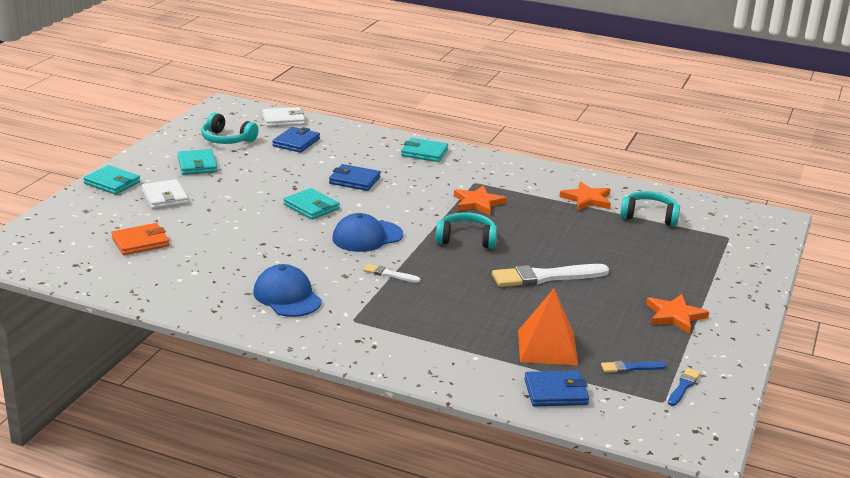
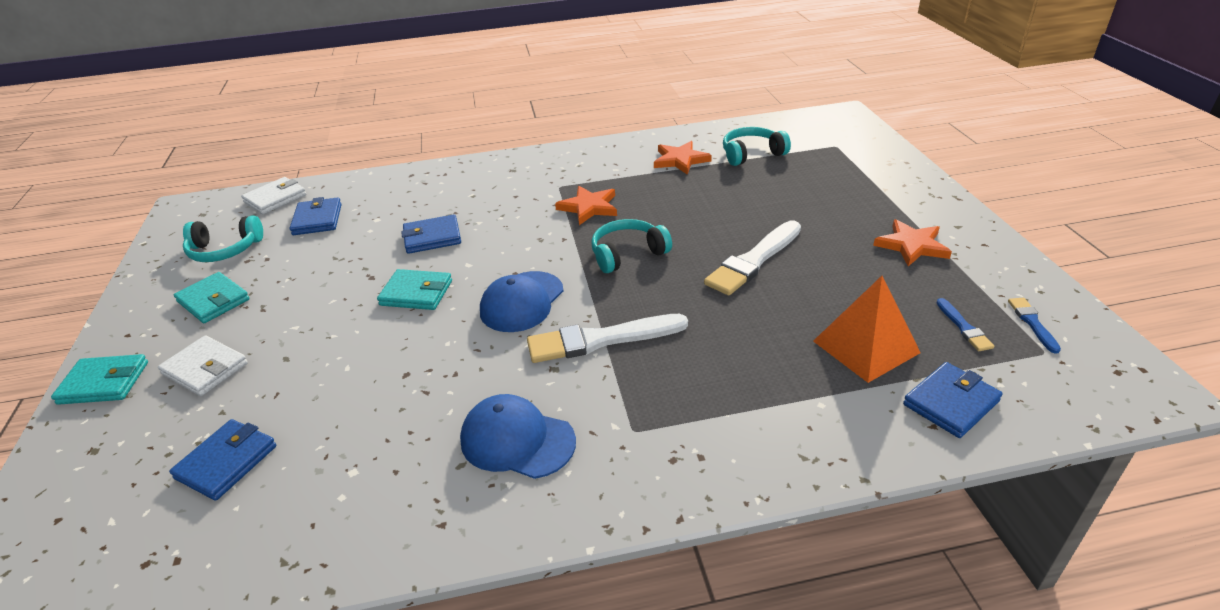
camera: 30 degrees left, 10 degrees up
(140, 242) = (226, 462): orange wallet -> blue wallet
(389, 274) = (600, 340): white brush -> white brush, size x2.05
(424, 153) = (472, 175): turquoise wallet -> none
(630, 368) = (964, 327): blue brush -> blue brush turned 60 degrees counterclockwise

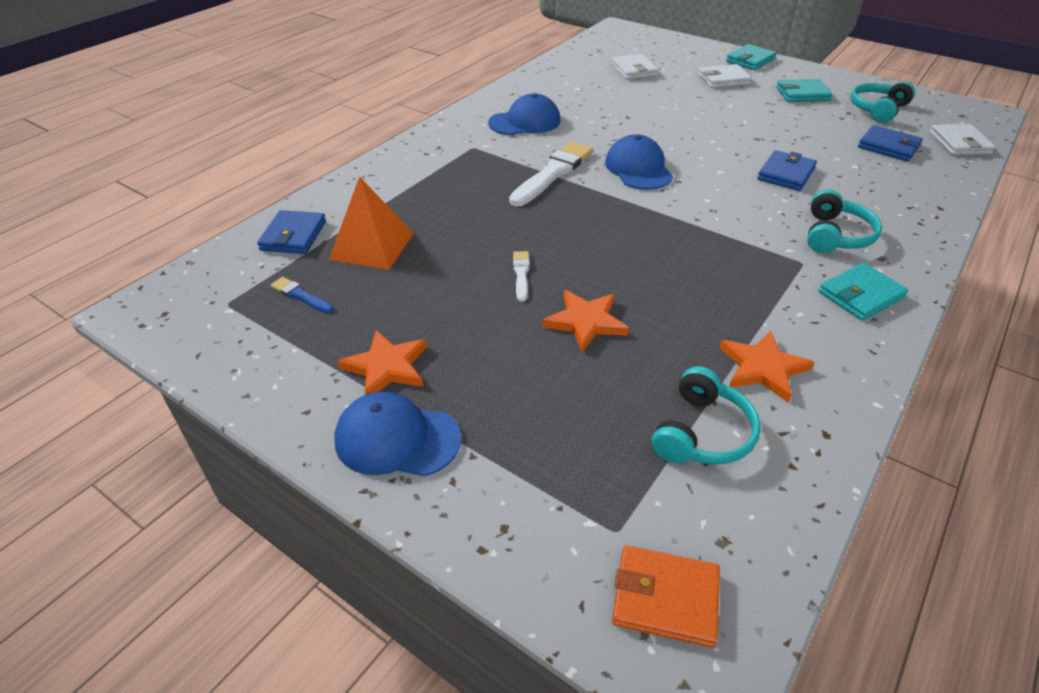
camera: 135 degrees right, 5 degrees up
(226, 462) = (634, 70): blue wallet -> white wallet
(416, 293) = (710, 144): turquoise wallet -> turquoise wallet (860, 295)
(589, 207) = (734, 255): orange star -> orange star (586, 322)
(627, 254) = (628, 231): turquoise headphones -> turquoise headphones (835, 235)
(753, 261) = (521, 274): white brush -> white brush, size x0.49
(837, 128) = (665, 598): none -> orange wallet
(926, 210) = (397, 439): none -> blue cap
(1032, 323) = (240, 327): blue brush -> none

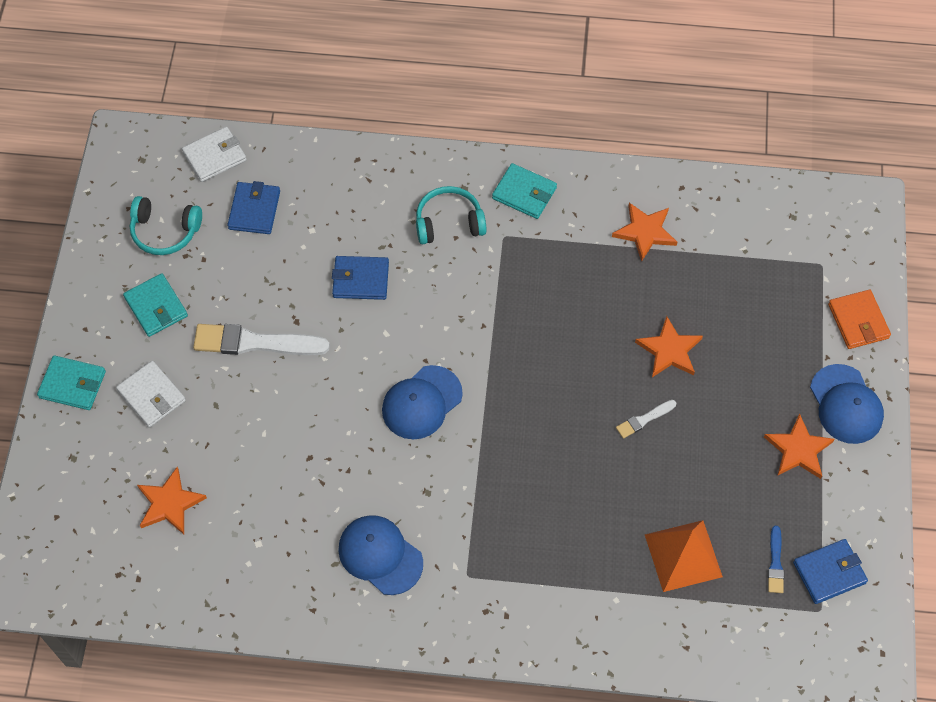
camera: 120 degrees left, 20 degrees up
(293, 236) = (713, 632): blue wallet -> blue wallet (829, 572)
(553, 173) = (474, 473): white brush -> white brush (255, 342)
(634, 70) = (169, 503): white wallet -> orange star
(665, 598) = (842, 230): orange wallet -> orange wallet (858, 321)
(702, 433) = (725, 247): turquoise headphones -> none

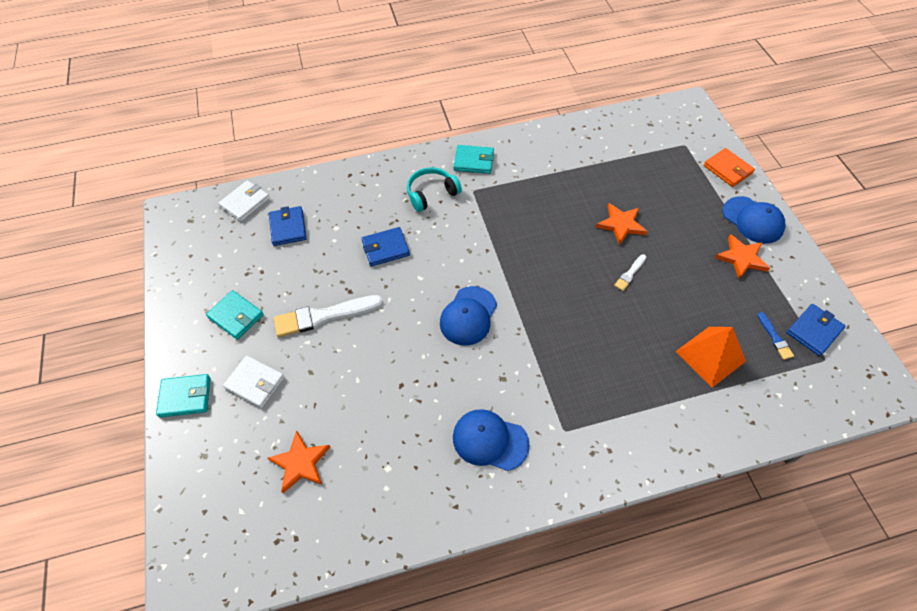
camera: 20 degrees left, 5 degrees down
(165, 231) = (225, 262): turquoise headphones -> none
(645, 232) = (564, 160): orange star -> none

